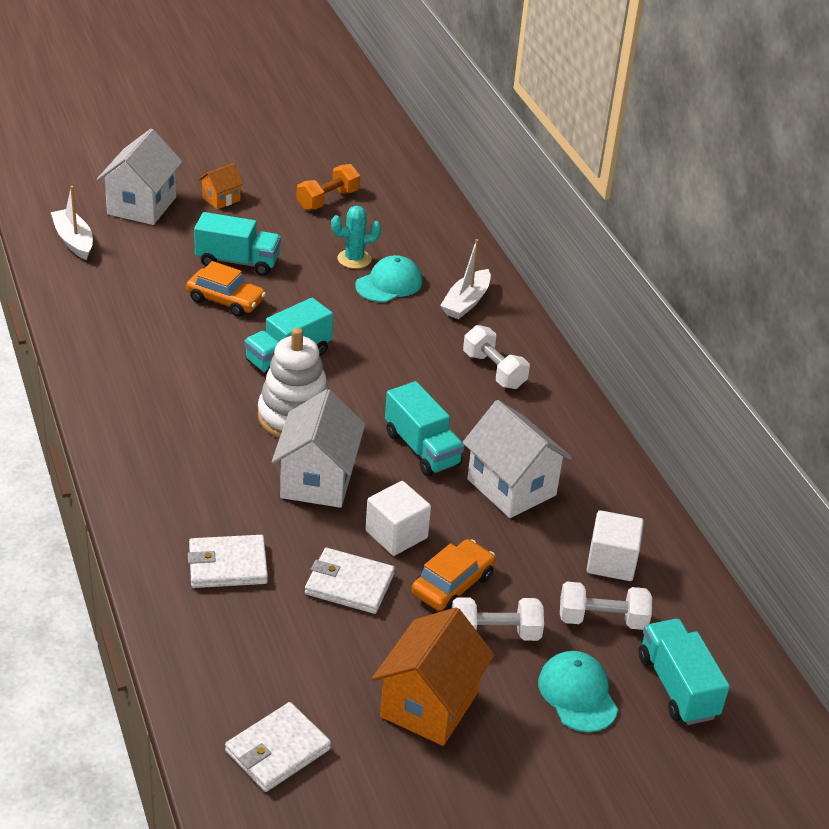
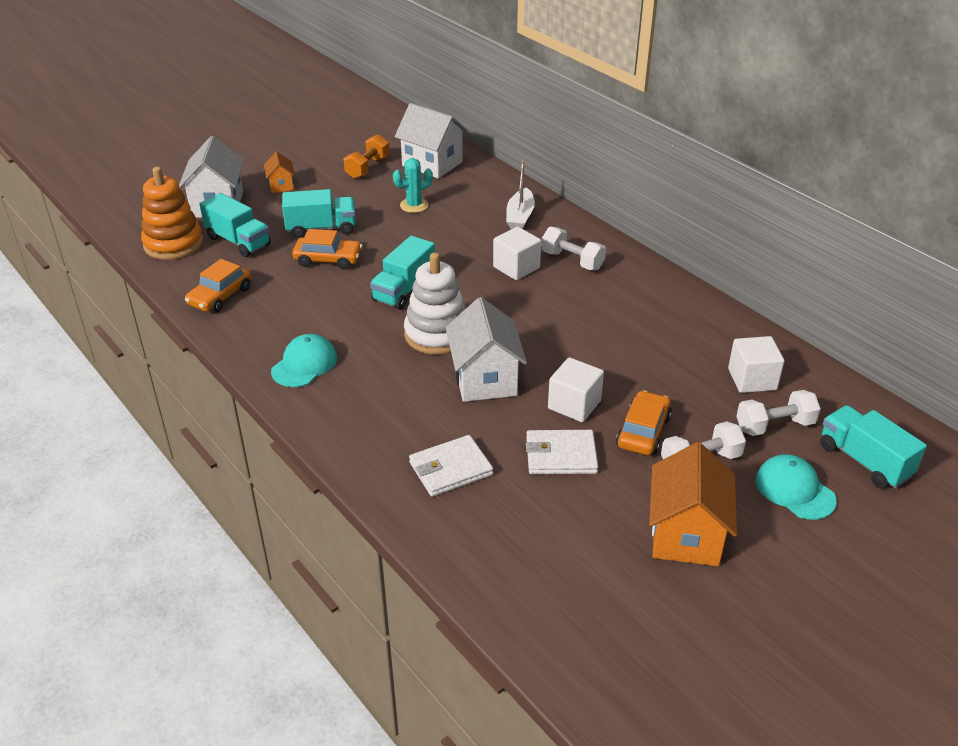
camera: 15 degrees left, 0 degrees up
(74, 241) = (173, 244): white boat -> orange stacking toy
(92, 313) = (220, 296): none -> orange car
(221, 199) = (281, 186): orange house -> orange house turned 45 degrees counterclockwise
(277, 750) = (585, 615): white wallet -> none
(389, 284) = (452, 217): turquoise cap -> turquoise cap (304, 364)
(422, 449) = (553, 333): turquoise truck -> turquoise truck (238, 241)
(426, 362) = (516, 267): none -> white cube
(511, 487) = (640, 344): white house -> white house (432, 164)

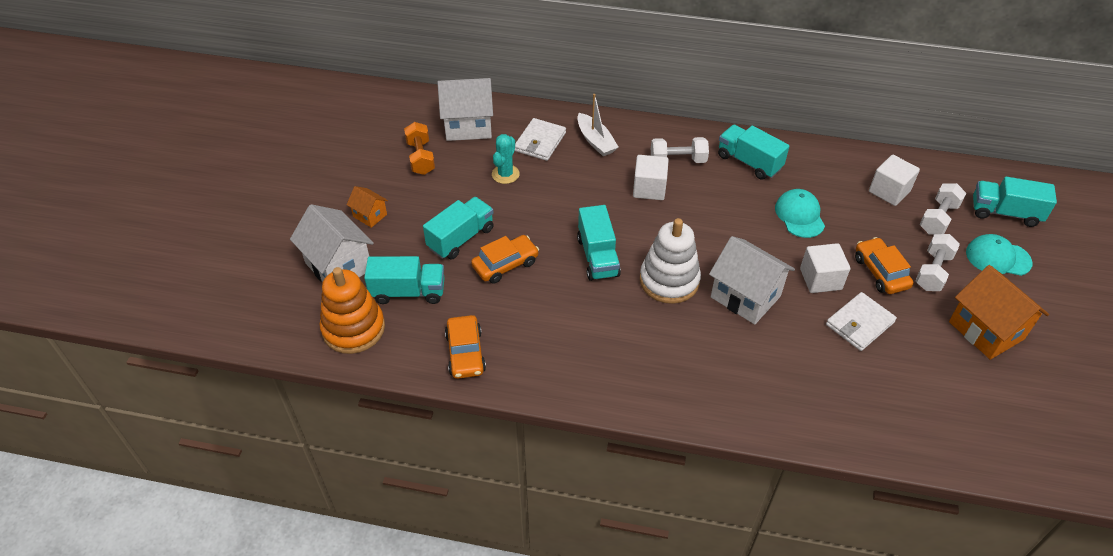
camera: 40 degrees left, 10 degrees up
(304, 364) = (612, 369): turquoise cap -> turquoise cap (799, 215)
(450, 469) = (813, 382): white wallet -> white wallet (540, 142)
(638, 292) = (749, 162): none -> turquoise truck

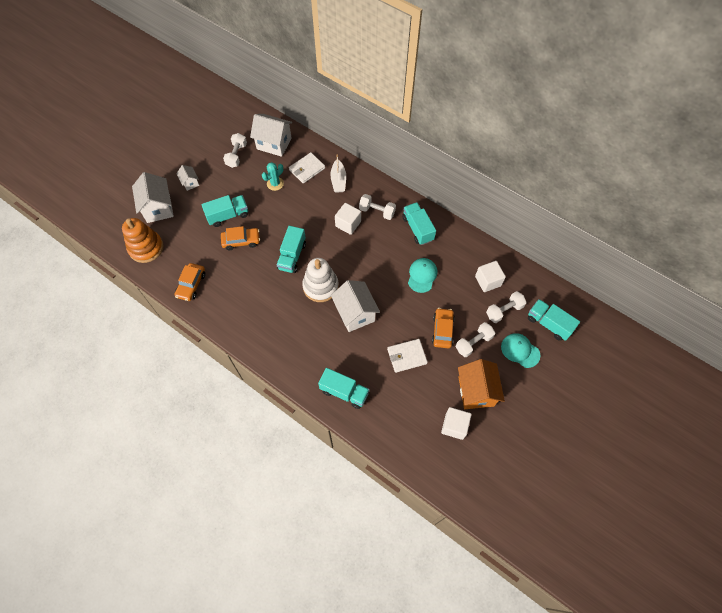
camera: 25 degrees right, 15 degrees up
(370, 215) = (190, 183): orange house -> white house
(408, 292) = (183, 237): turquoise truck -> turquoise truck (344, 392)
(420, 158) = (236, 155): orange dumbbell -> white dumbbell
(820, 279) = (405, 320): white cube -> white cube (454, 426)

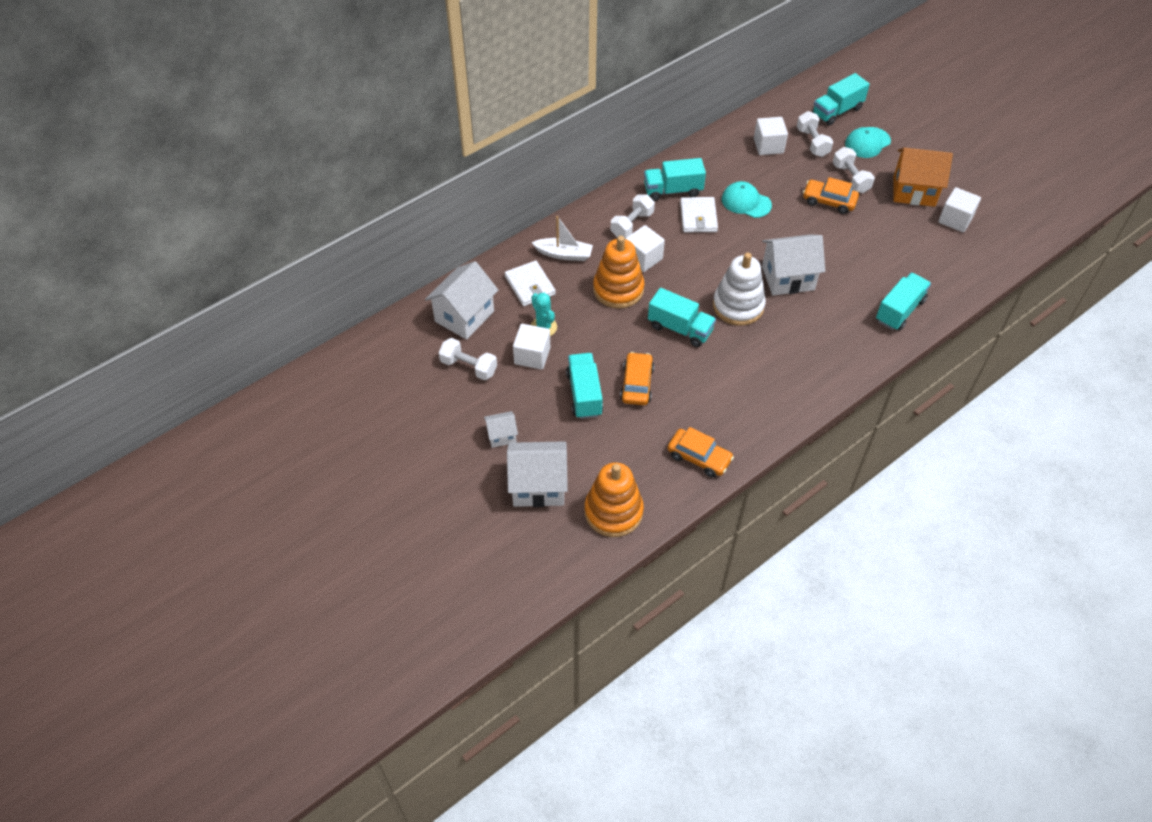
camera: 75 degrees left, 10 degrees down
(251, 183) = (532, 356): none -> white cube
(316, 215) = (618, 289): none -> orange stacking toy
(406, 356) = (859, 241): white wallet -> white wallet (698, 217)

